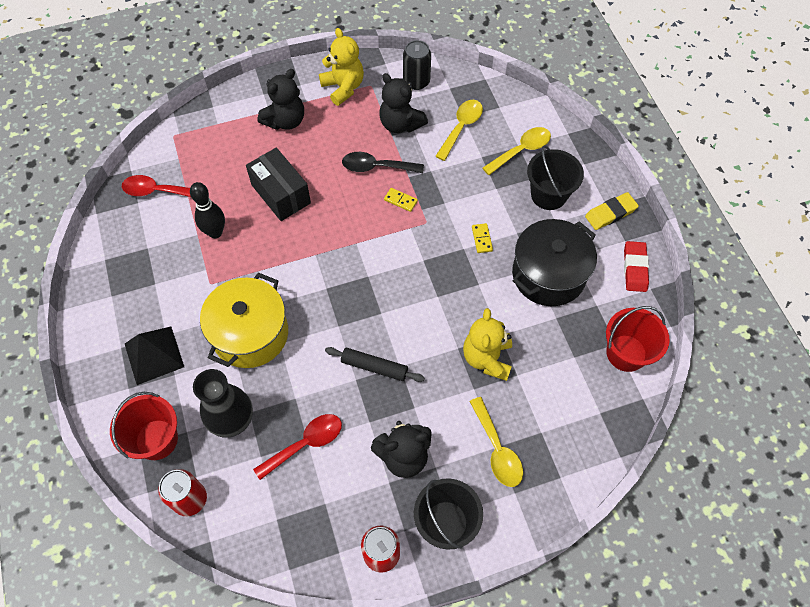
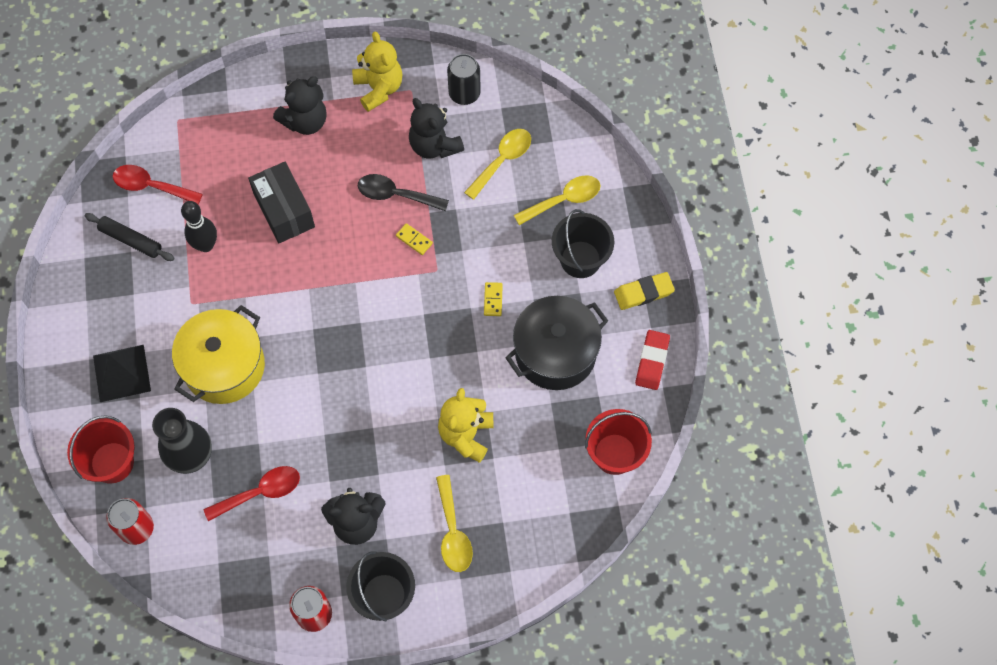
camera: 10 degrees right, 5 degrees up
(374, 367) = (346, 424): black rolling pin -> black rolling pin (131, 240)

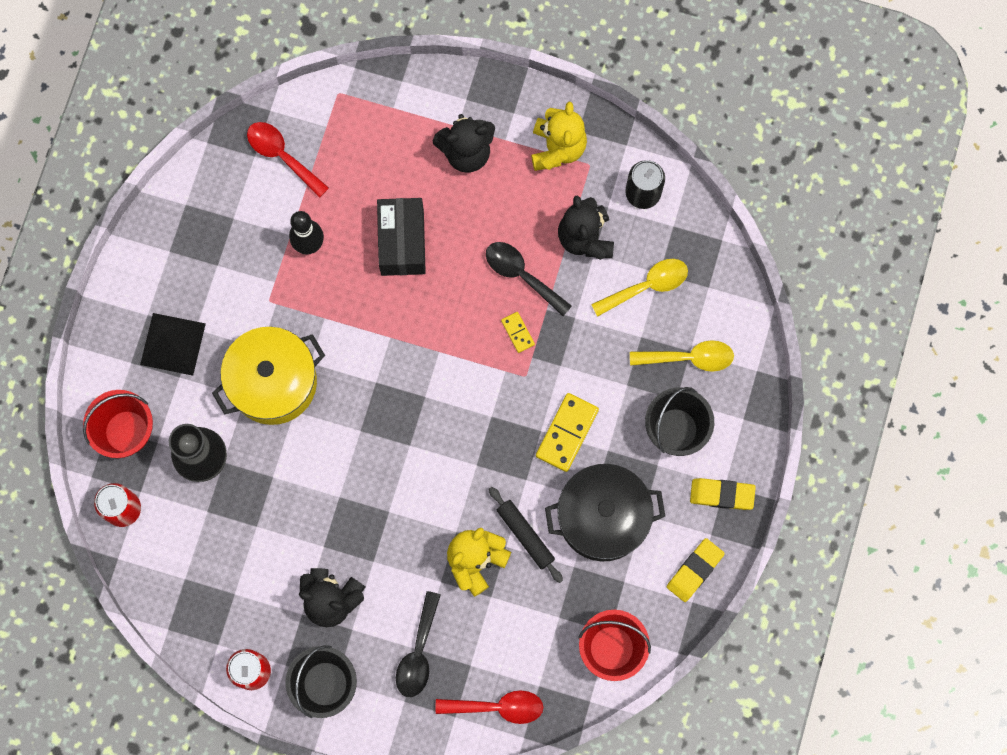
camera: 25 degrees right, 10 degrees up
(131, 240) = (238, 206): black rolling pin -> black rolling pin (525, 535)
(260, 493) = (253, 527): red spoon -> red spoon (497, 707)
(453, 531) = (418, 652): yellow spoon -> black spoon
(493, 300) = (567, 433): yellow domino -> yellow domino, size x1.88
(652, 361) = (694, 570): red eraser -> yellow eraser

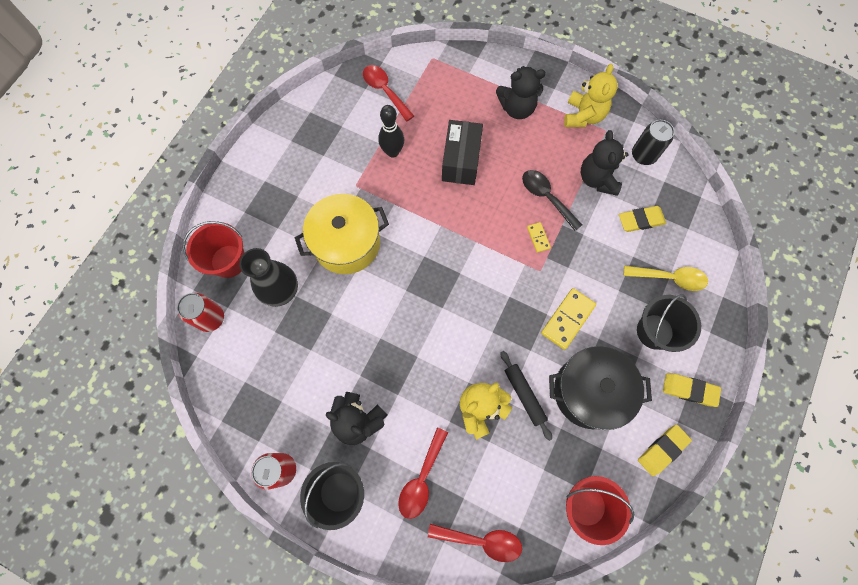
camera: 10 degrees right, 5 degrees down
(172, 344) = (278, 204): black pyramid -> none
(418, 652) = (421, 478): black spoon -> red spoon
(646, 286) = (640, 220): yellow spoon -> yellow eraser

